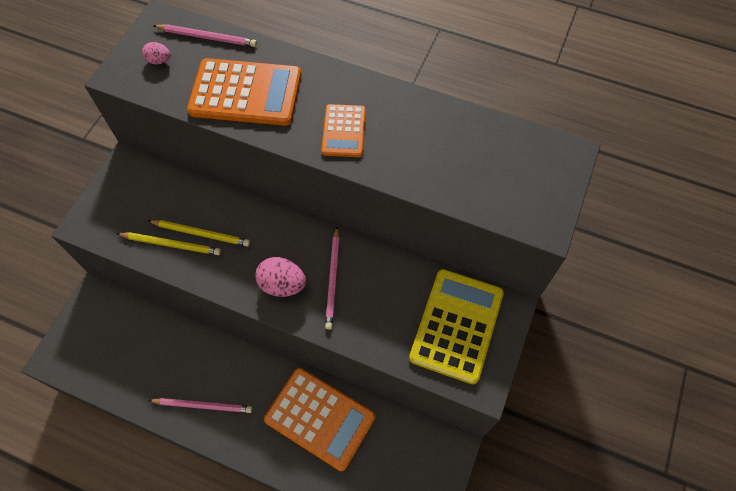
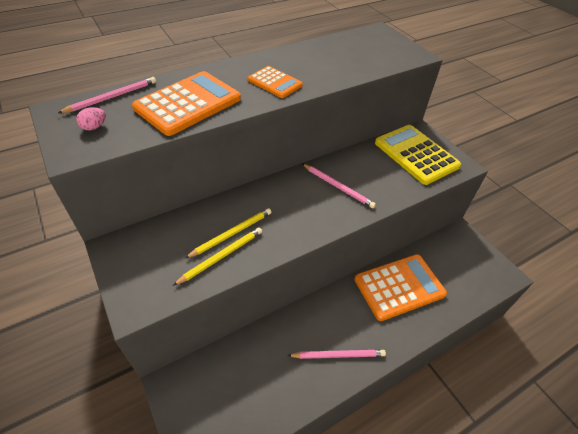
camera: 55 degrees left, 15 degrees down
(202, 405) = (338, 355): pink pencil -> pink pencil turned 45 degrees clockwise
(282, 284) = (319, 212): pink egg -> none

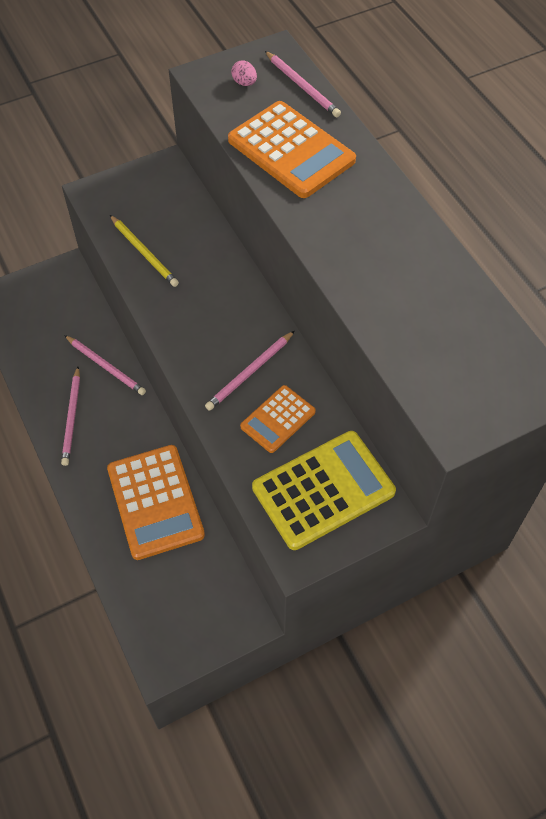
camera: 95 degrees right, 10 degrees up
(231, 234) = (175, 260): yellow pencil -> none
(275, 82) = (346, 233): orange calculator -> orange calculator (278, 419)
(284, 334) = (105, 366): none -> pink pencil

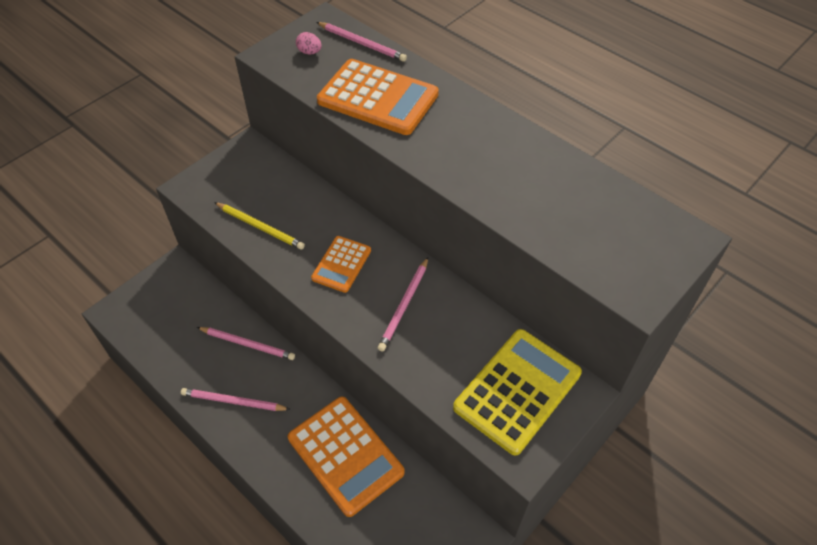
camera: 20 degrees left, 5 degrees down
(72, 417) = (234, 401): pink pencil -> pink pencil turned 120 degrees clockwise
(278, 419) = (448, 340): orange calculator -> orange calculator (341, 264)

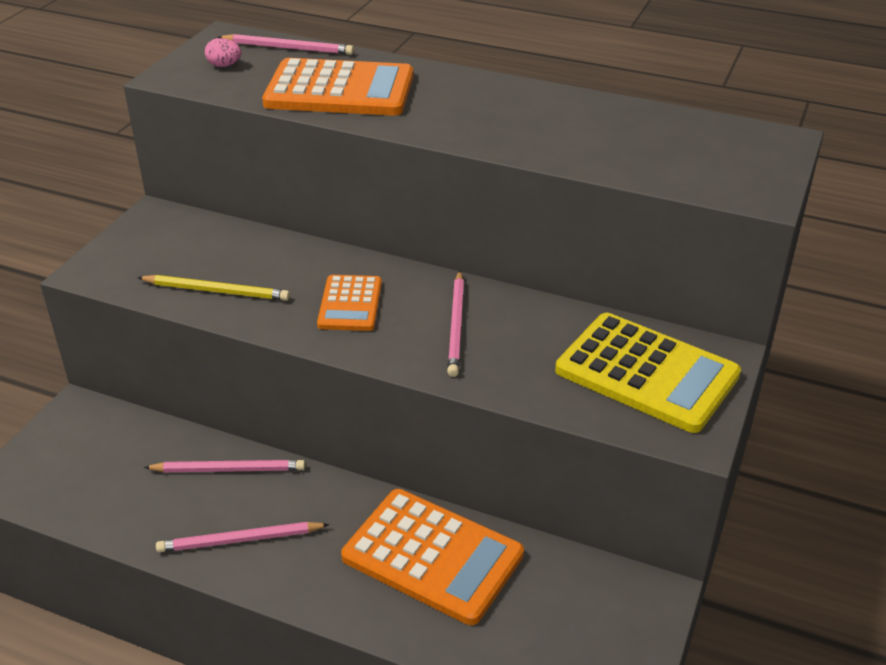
camera: 20 degrees left, 15 degrees down
(517, 390) = (647, 373): yellow calculator -> yellow calculator turned 105 degrees clockwise

